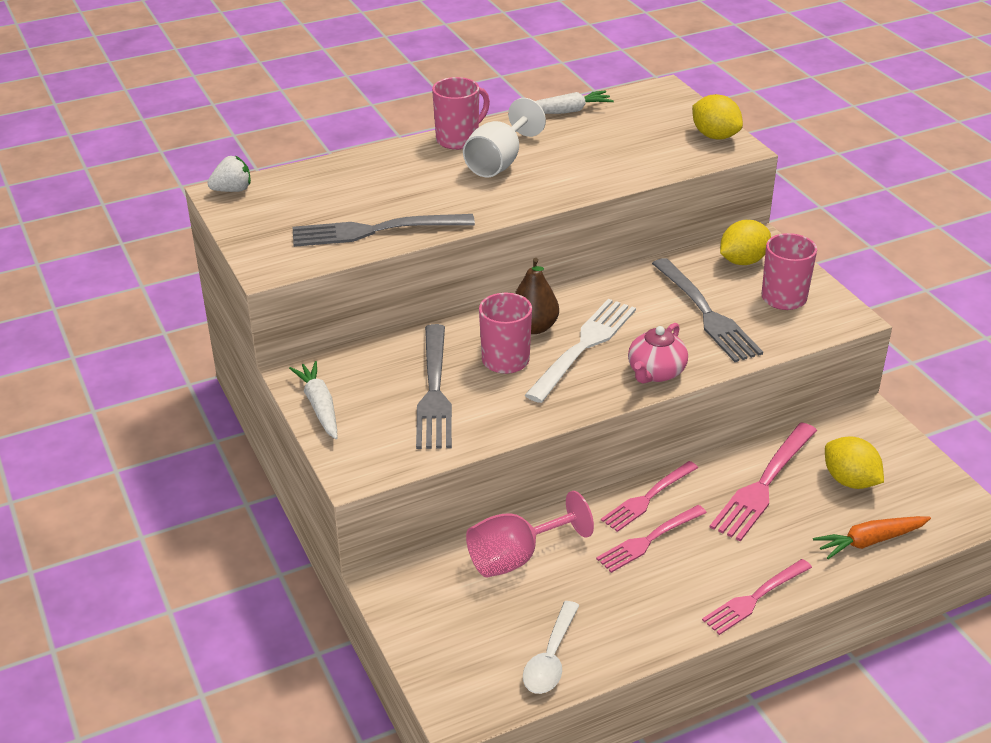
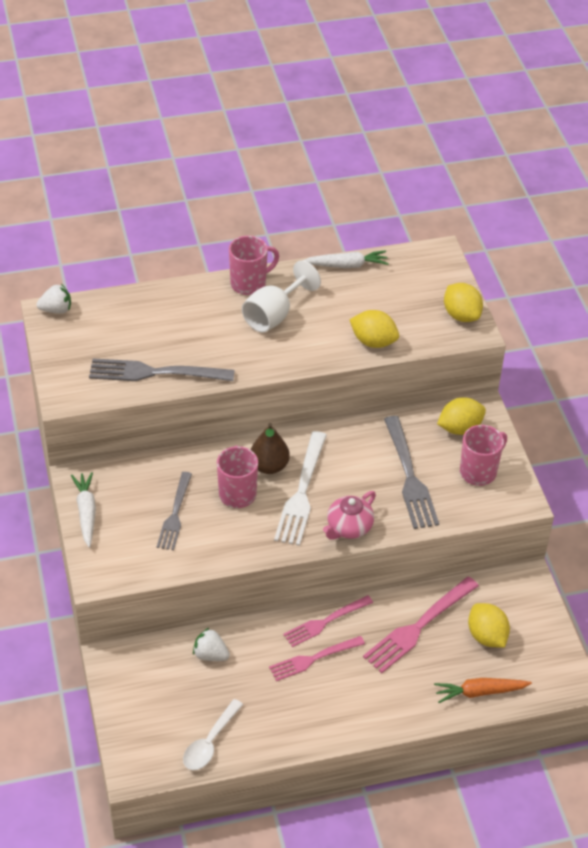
camera: 10 degrees right, 10 degrees up
(434, 391) = (175, 514): grey fork -> grey fork, size x0.67
(516, 557) = (210, 655): pink goblet -> white strawberry
(583, 347) = (302, 492): white fork -> white fork turned 150 degrees clockwise
(626, 170) = (373, 342): none -> yellow lemon
(755, 598) = (374, 723): pink fork -> none

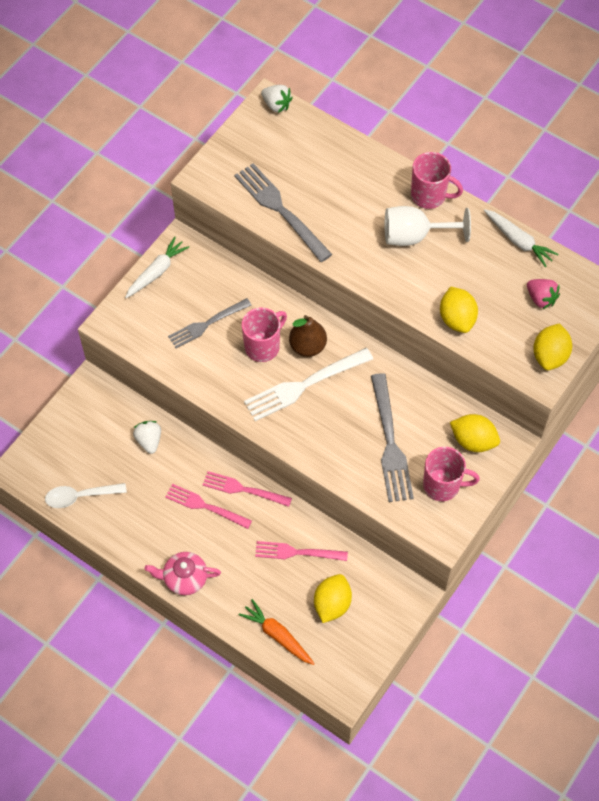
camera: 50 degrees right, 15 degrees up
(349, 527) = (302, 439): pink teapot -> pink teapot (184, 578)
(408, 287) = (541, 298): none -> pink strawberry
(409, 476) = (390, 442): grey fork -> grey fork turned 45 degrees counterclockwise
(418, 627) = (297, 552): pink fork -> pink fork, size x0.67

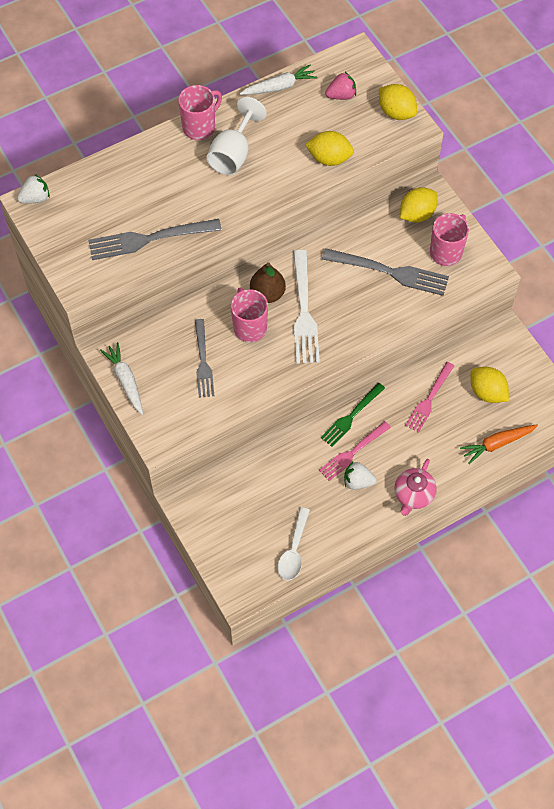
camera: 65 degrees left, 0 degrees up
(149, 441) = (266, 472): white strawberry -> white strawberry (358, 481)
(243, 489) = (351, 416): pink fork -> green fork

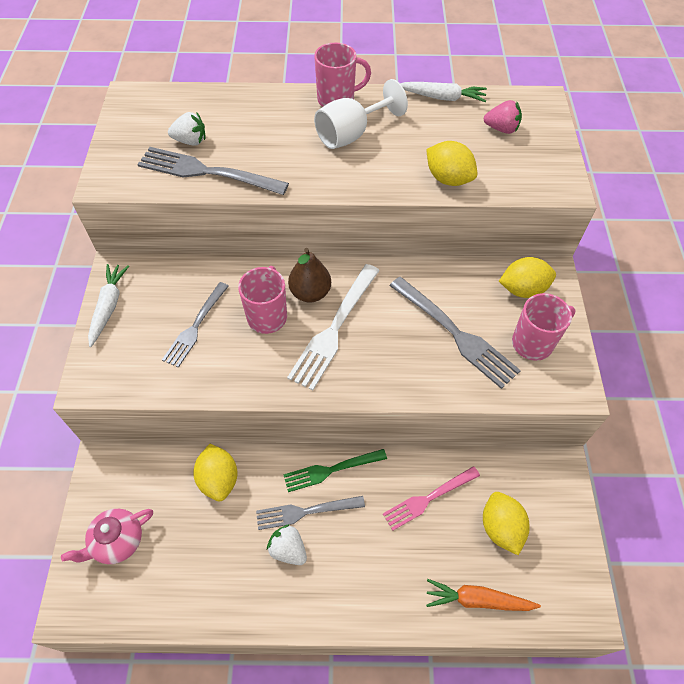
camera: 30 degrees right, 5 degrees down
(35, 198) = (138, 95): white strawberry -> white strawberry (190, 141)
(293, 551) = (163, 591): white spoon -> none
(353, 452) = (306, 512): pink fork -> grey fork
(396, 112) = (552, 167): yellow lemon -> yellow lemon (219, 479)
(413, 495) = (339, 605): pink teapot -> pink teapot (117, 541)

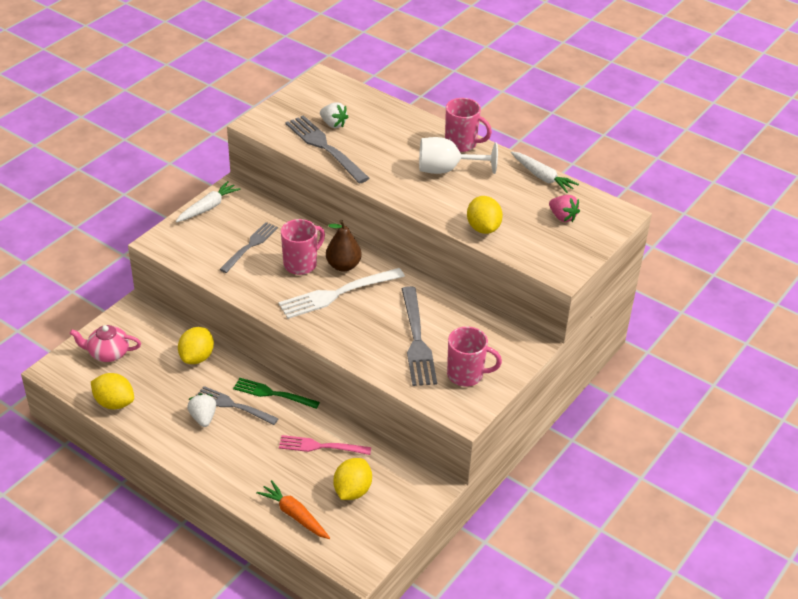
camera: 35 degrees right, 15 degrees down
(195, 326) = (250, 246): grey fork -> grey fork turned 150 degrees clockwise
(522, 289) = (497, 342): yellow lemon -> yellow lemon (114, 403)

